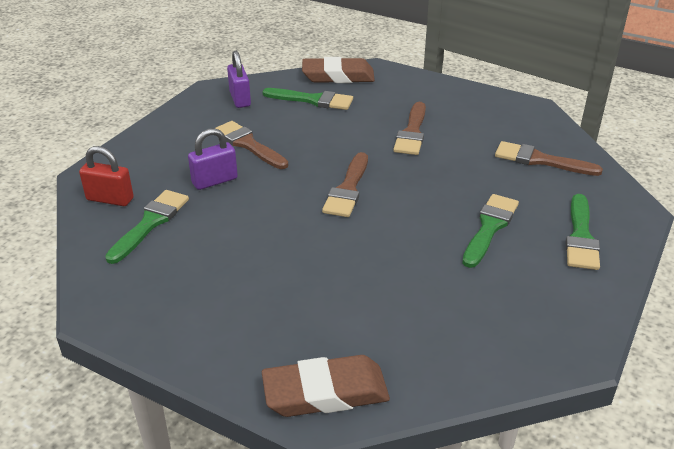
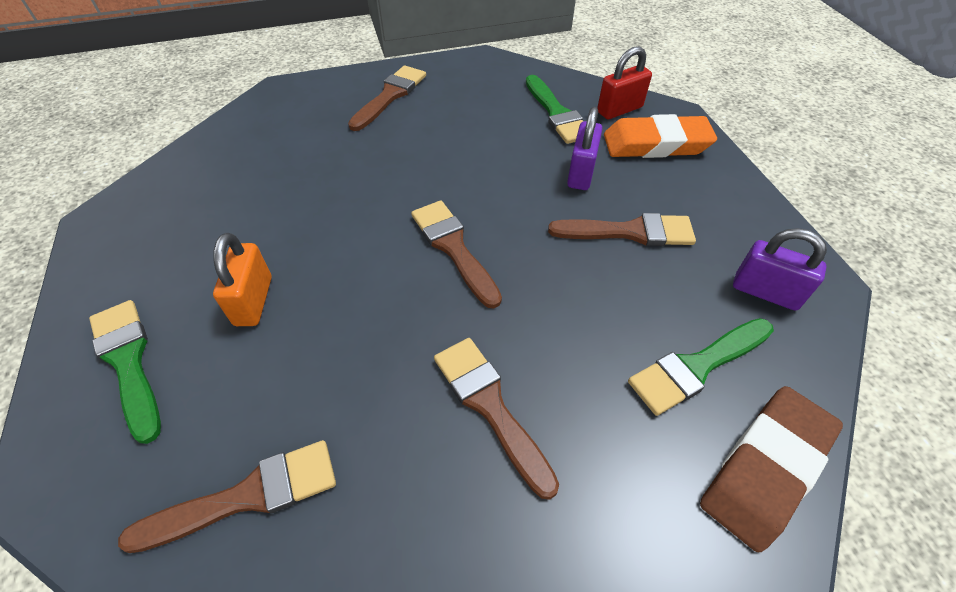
camera: 135 degrees right, 15 degrees up
(142, 168) = (656, 144): none -> orange eraser
(234, 326) = (390, 96): none -> brown brush
(325, 392) = (286, 99): brown eraser -> none
(489, 228) = (254, 301): green brush -> orange padlock

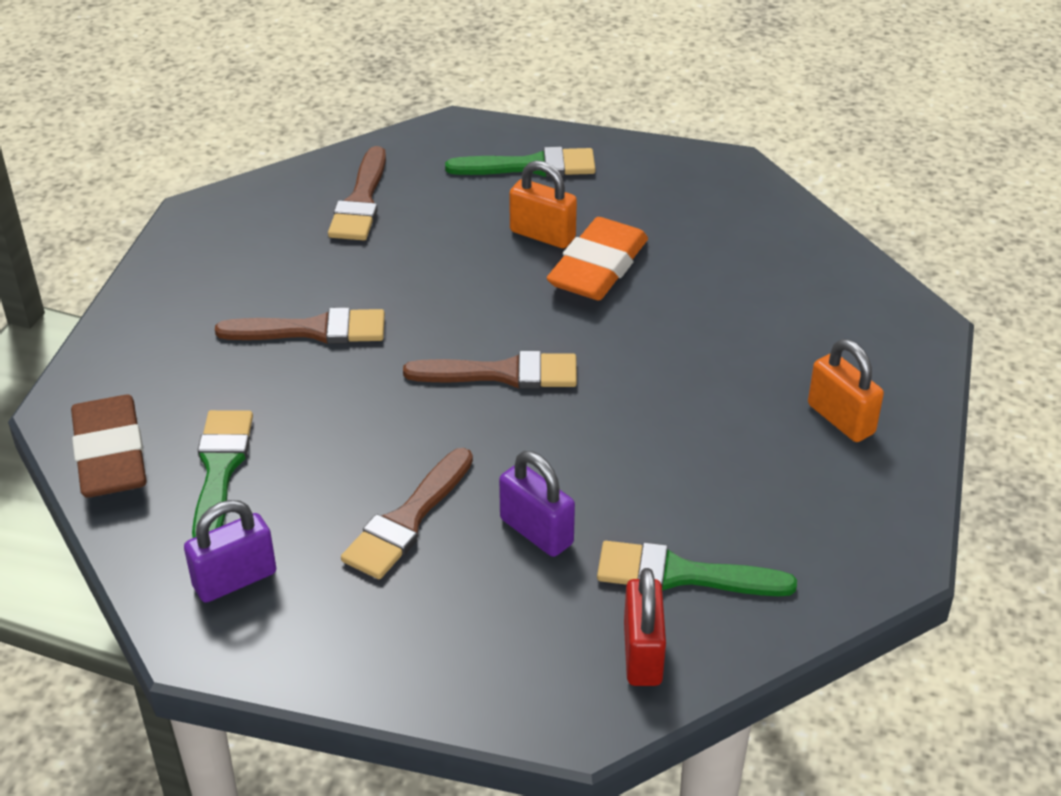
camera: 120 degrees right, 10 degrees down
(390, 96) = (841, 419): brown brush -> orange padlock
(656, 144) = (534, 645): orange eraser -> orange eraser (598, 267)

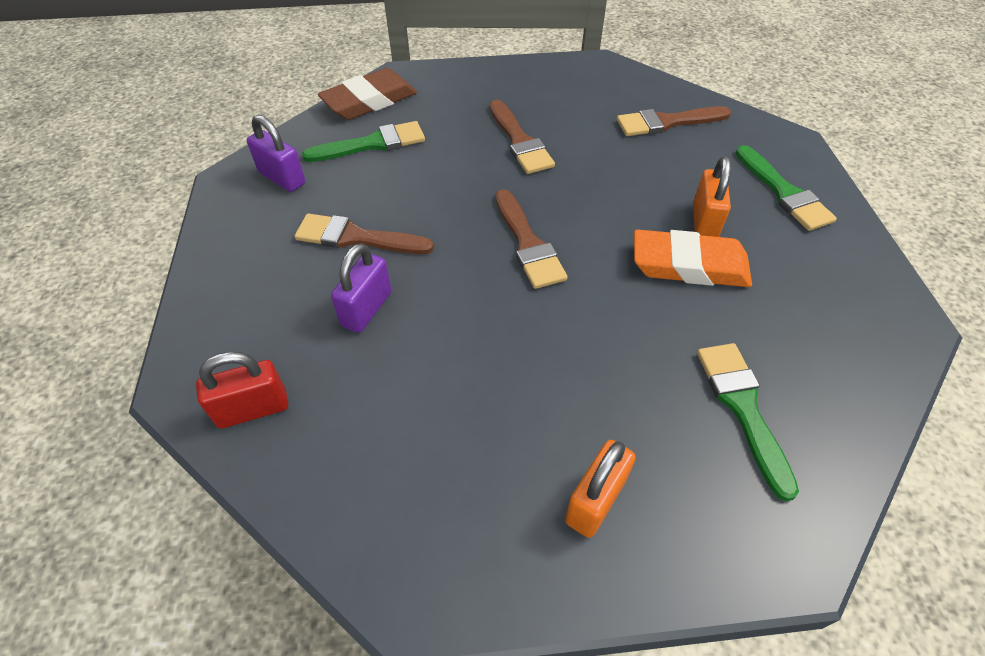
camera: 70 degrees right, 10 degrees up
(683, 574) = (346, 415): green brush -> green brush (743, 408)

